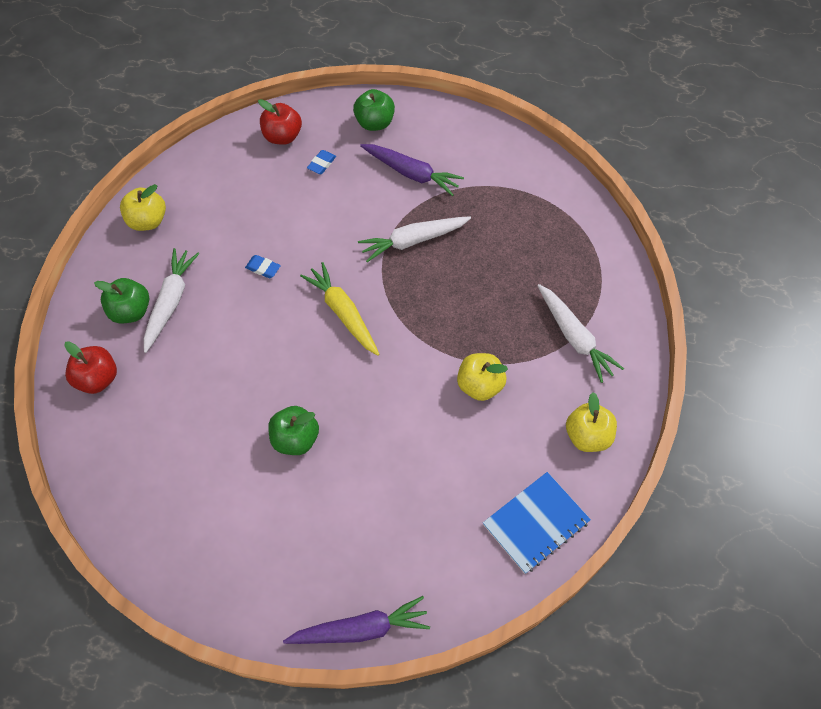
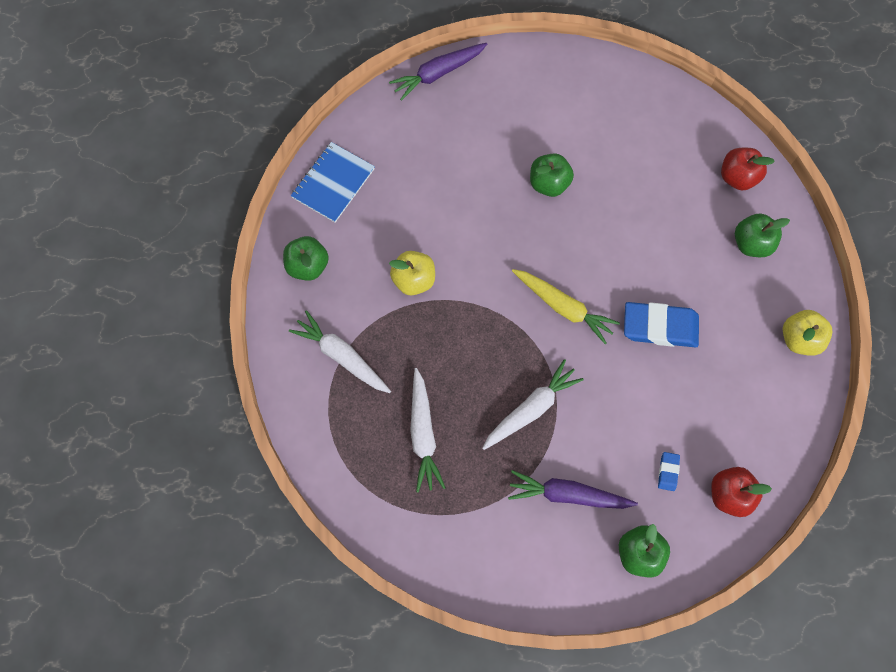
camera: 160 degrees right, 10 degrees up
(170, 302) = (722, 264): white carrot -> white carrot (423, 434)
(263, 268) = (659, 327): blue eraser -> blue eraser, size x2.24
(587, 436) = (308, 266): yellow apple -> green apple

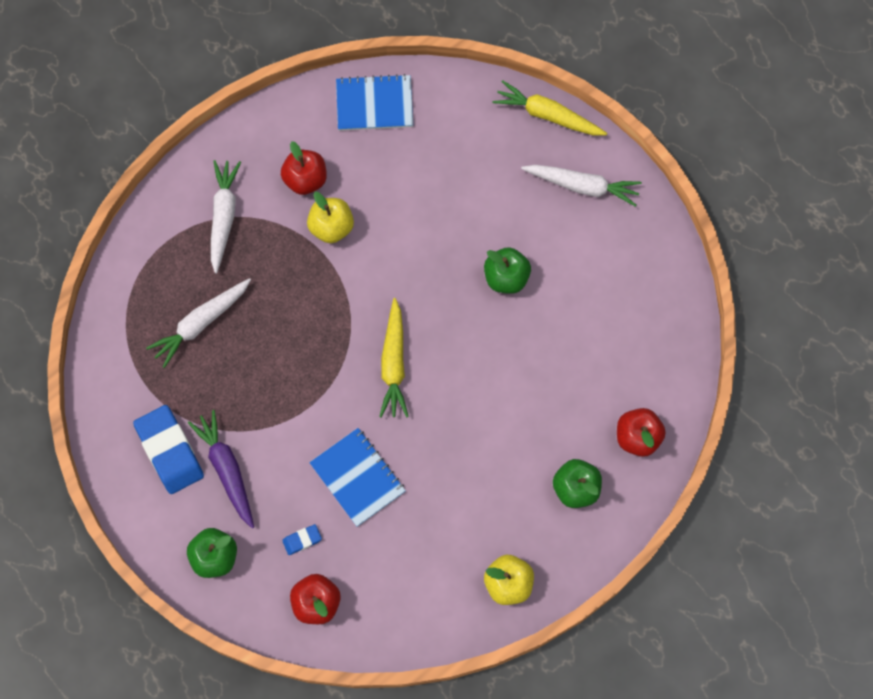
camera: 55 degrees right, 0 degrees up
(308, 266) = (284, 137): green apple -> none
(358, 273) = (305, 180): none -> red apple
(438, 74) = (548, 115): purple carrot -> yellow carrot
(531, 409) = (282, 395): white carrot -> white carrot (582, 186)
(641, 394) = (357, 477): none -> blue notebook
(659, 327) = (433, 456): blue eraser -> blue eraser (170, 451)

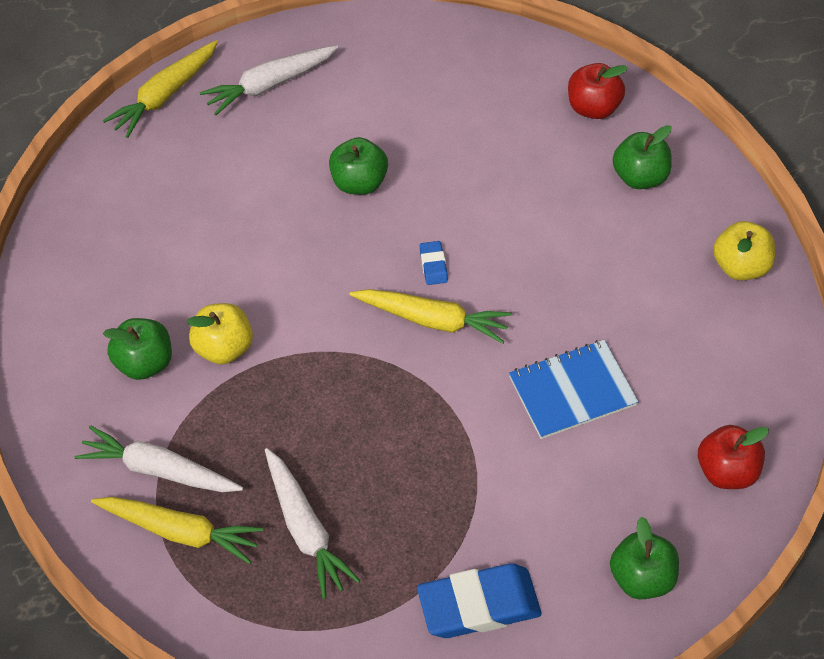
camera: 75 degrees left, 15 degrees down
(181, 245) = (180, 532): none -> yellow carrot
(227, 470) = (523, 539): purple carrot -> none
(302, 540) = (641, 470): blue eraser -> blue eraser (433, 265)
(305, 180) = (144, 363): red apple -> green apple
(374, 104) = (70, 264): blue notebook -> none
(582, 186) = (269, 85): white carrot -> white carrot turned 150 degrees counterclockwise

